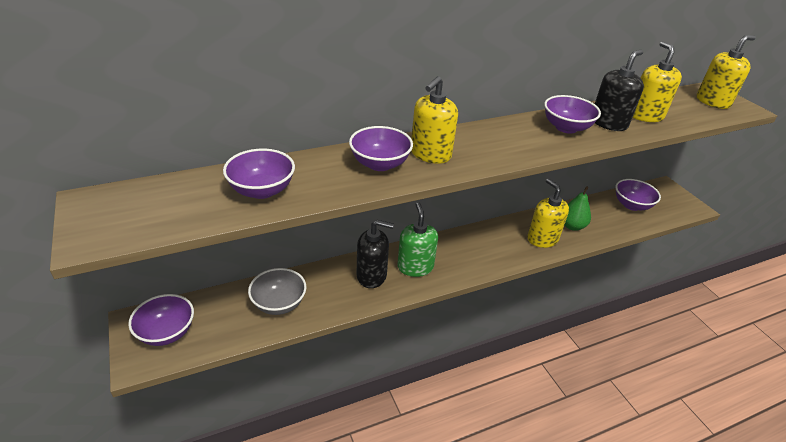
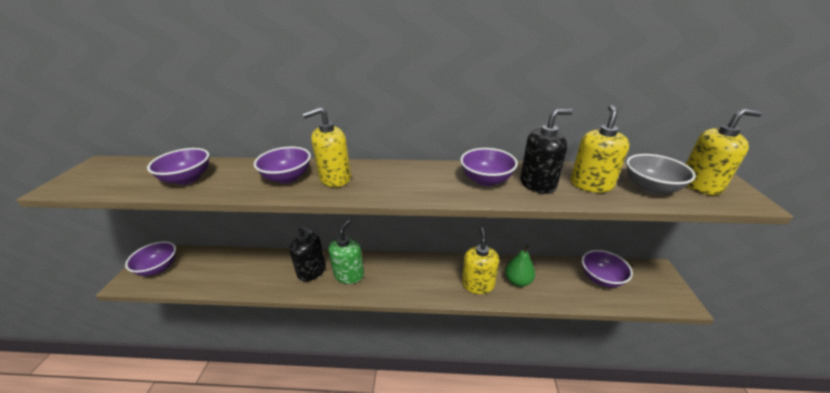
camera: 30 degrees right, 5 degrees down
(279, 303) = (235, 271): grey bowl -> grey bowl (650, 188)

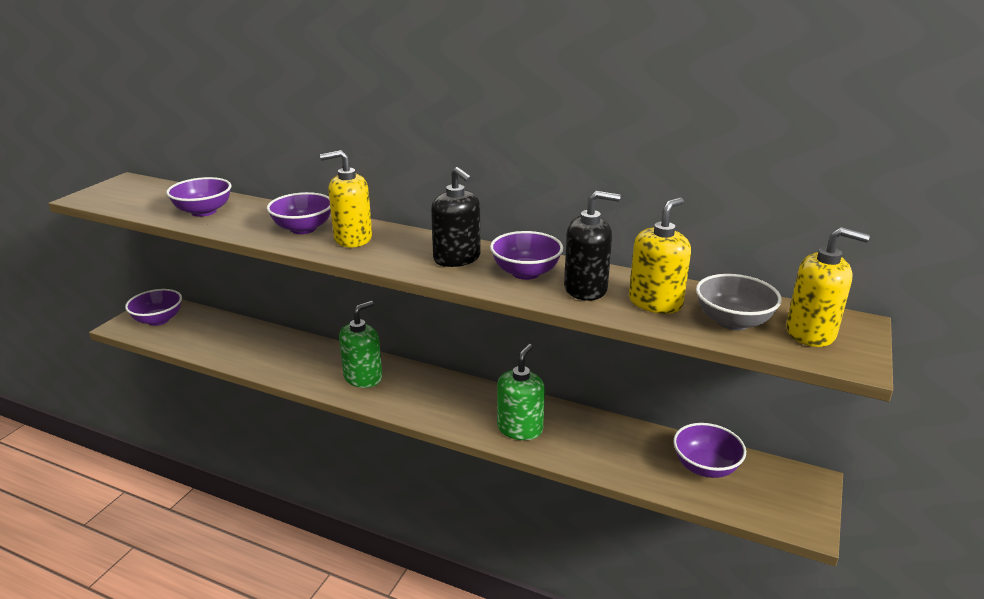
camera: 20 degrees right, 5 degrees down
(312, 271) = (321, 363): black soap dispenser -> black soap dispenser (457, 258)
(478, 284) = (520, 428): yellow soap dispenser -> green soap dispenser
(518, 281) = (578, 439): green pear -> none

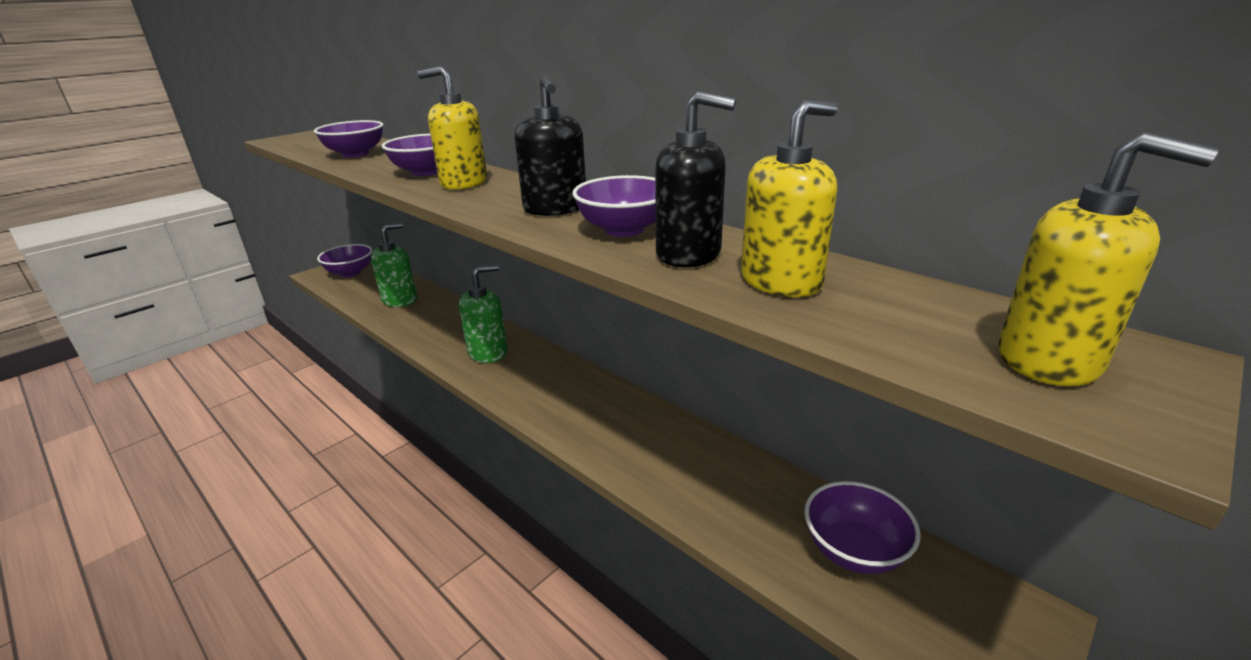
camera: 20 degrees right, 0 degrees up
(520, 428) = (622, 441): green soap dispenser -> green soap dispenser (400, 300)
(733, 321) = (898, 322): grey bowl -> none

